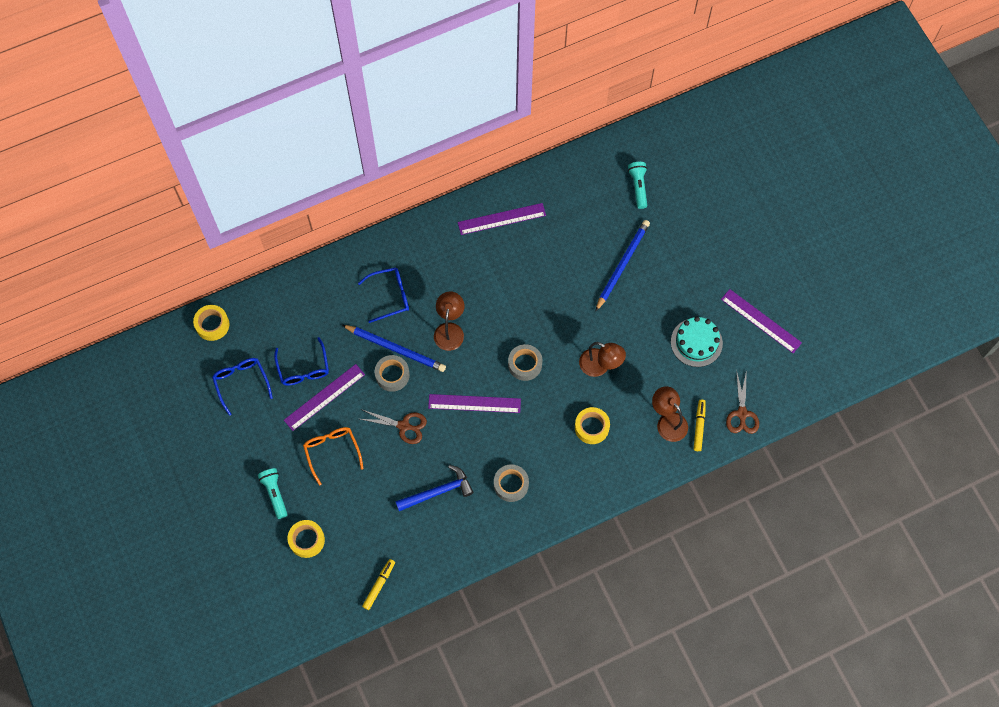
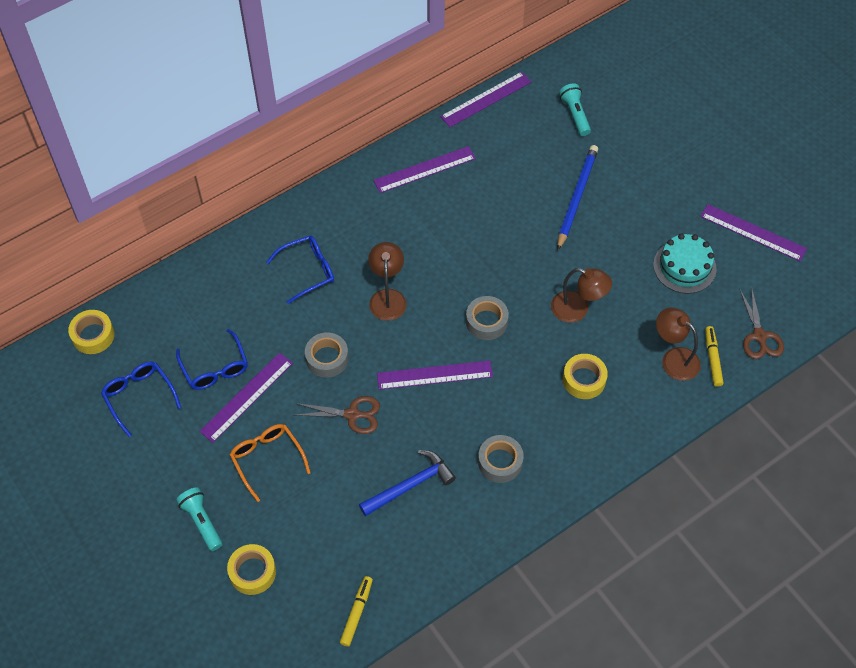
camera: 10 degrees left, 10 degrees down
(396, 349) = (326, 328): blue pencil -> none
(566, 160) = (486, 99): none -> purple ruler

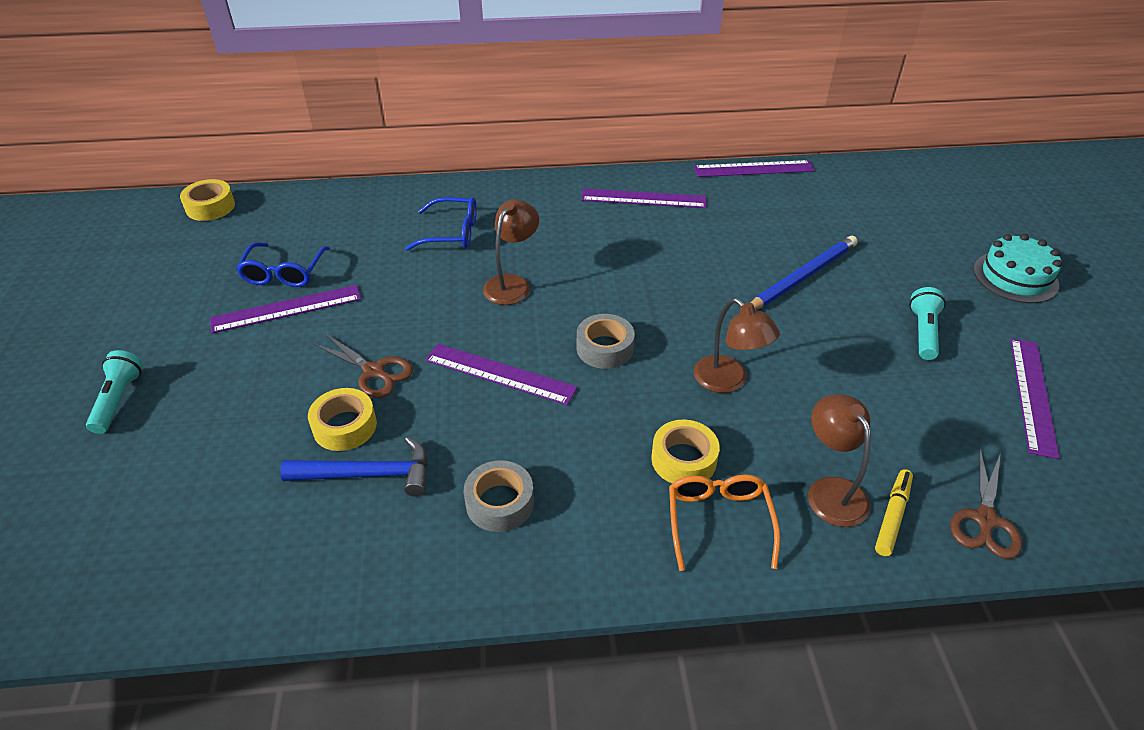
camera: 30 degrees right, 15 degrees down
(139, 396) = (192, 266): blue glasses -> none
(252, 572) = (107, 478): yellow tape -> yellow tape (345, 426)
(267, 459) = (245, 372): orange glasses -> orange glasses (719, 521)
(327, 358) = (399, 310): grey tape -> none
(357, 613) = (162, 592): yellow marker -> none
(575, 114) = (848, 210): turquoise flashlight -> turquoise flashlight (923, 332)
(684, 267) = (907, 393): turquoise cake -> turquoise cake (1015, 277)
(753, 232) = (1032, 395): purple ruler -> purple ruler turned 45 degrees clockwise

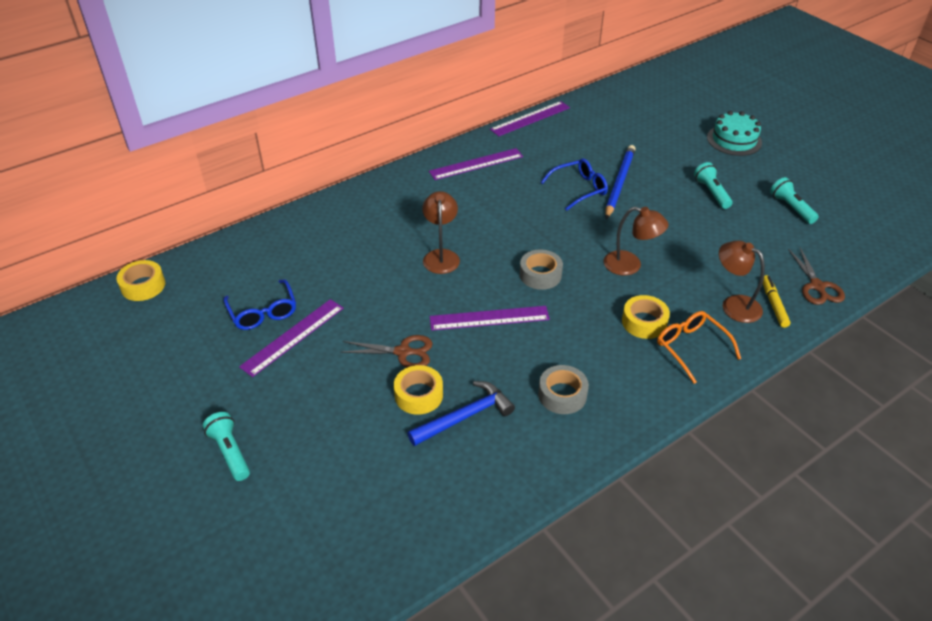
camera: 30 degrees left, 0 degrees up
(452, 233) = (363, 236): blue glasses -> blue glasses (579, 189)
(1032, 395) = (791, 208): purple ruler -> turquoise flashlight

